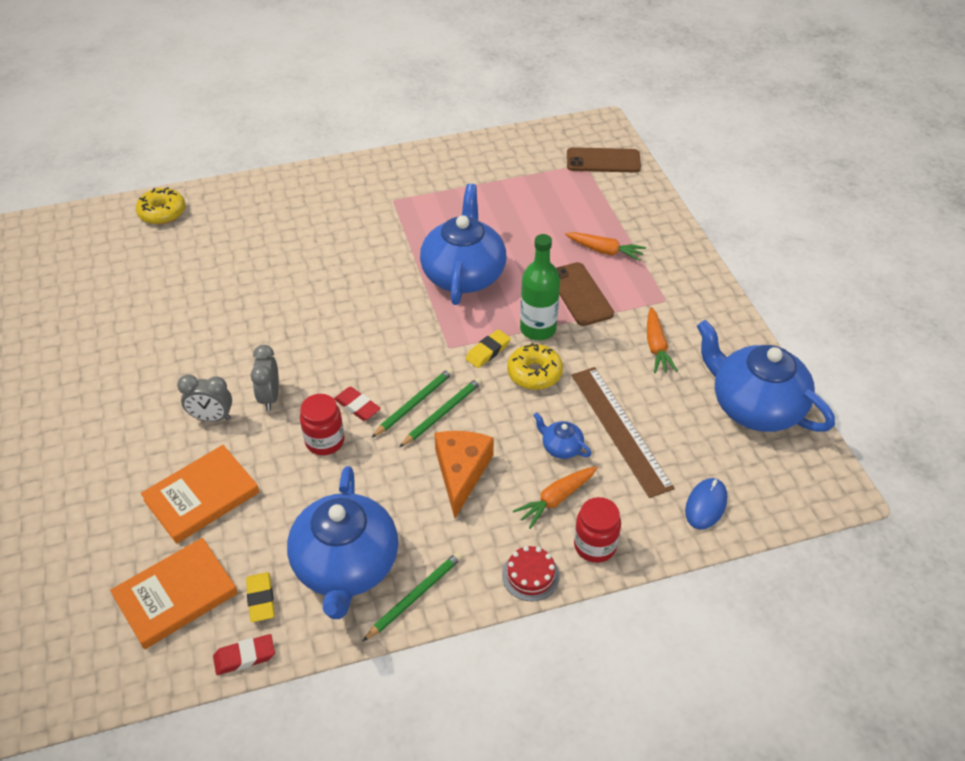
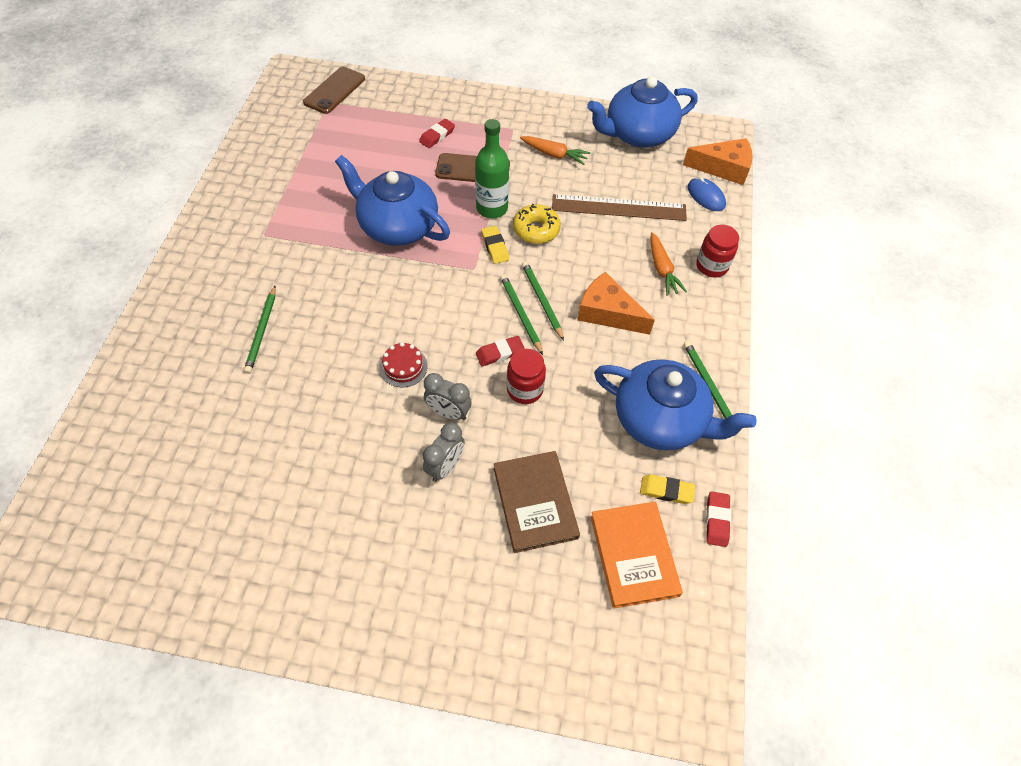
camera: 65 degrees left, 10 degrees up
(162, 213) = (113, 424): yellow donut -> none
(202, 496) = (535, 503): orange book -> brown book
(290, 246) = (262, 331): none -> green pencil
(530, 575) = (720, 311): red cake -> red cake (403, 367)
(561, 447) = (616, 246): blue teapot -> none
(604, 251) = (437, 136): orange carrot -> red eraser
(771, 508) = (723, 168): none -> orange cheese

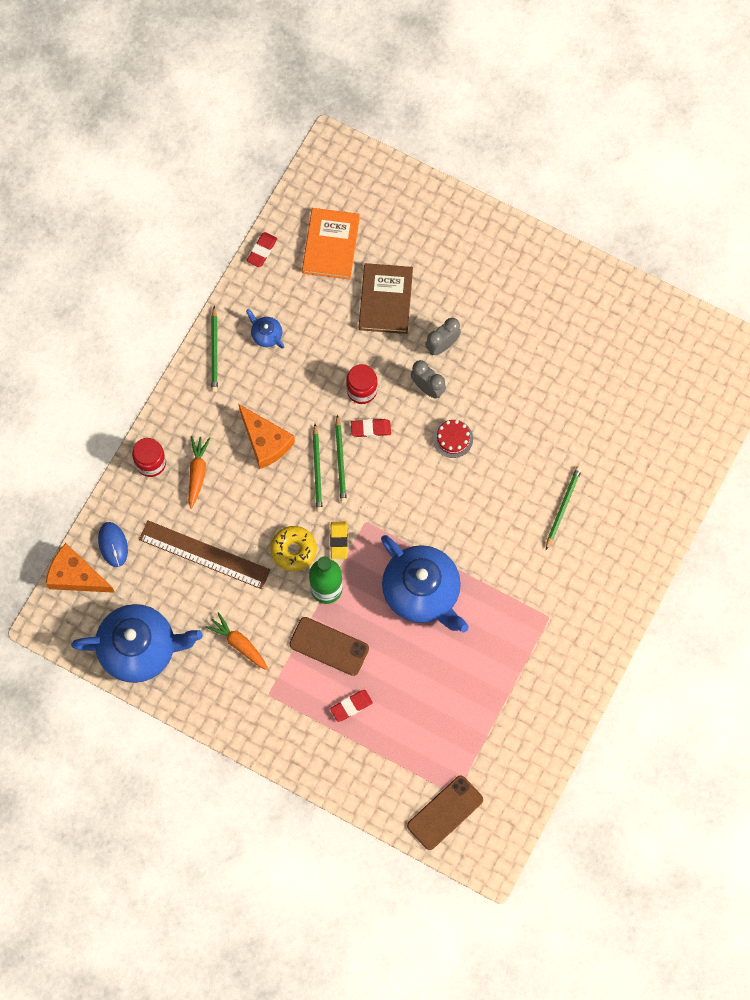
camera: 160 degrees left, 15 degrees up
(660, 420) = (266, 334): blue teapot -> blue teapot, size x0.42
(666, 491) = (288, 281): yellow eraser -> none

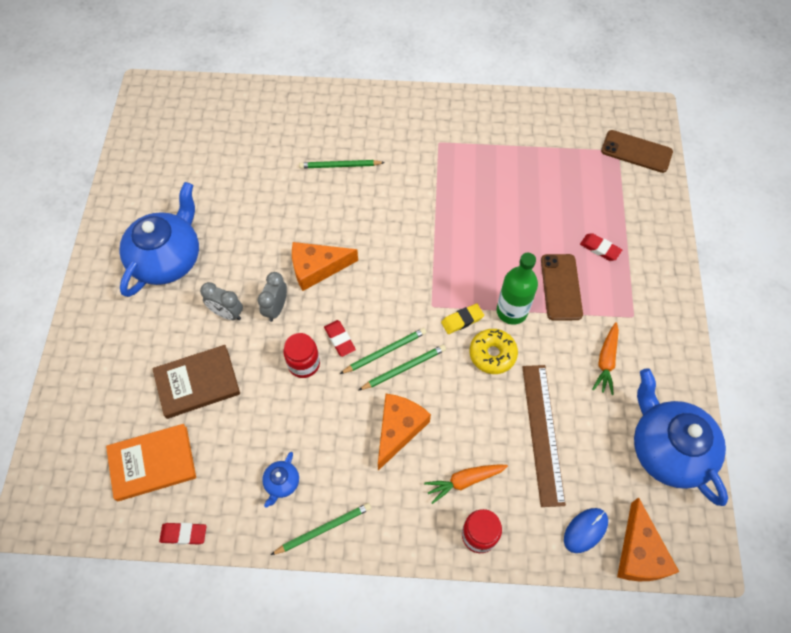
camera: 115 degrees left, 10 degrees down
(422, 592) = (470, 236): blue teapot -> blue teapot (167, 259)
(453, 438) = (317, 268): red cake -> orange cheese

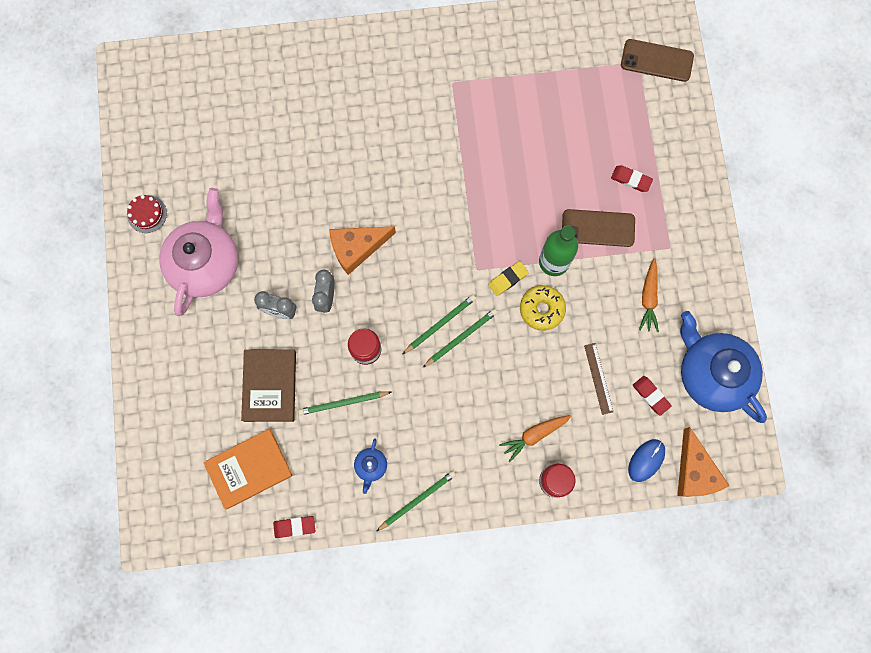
camera: 10 degrees left, 15 degrees up
(126, 208) = (147, 214): none -> red cake
(167, 259) = (205, 263): blue teapot -> pink teapot
(197, 383) = (269, 386): brown book -> brown book turned 60 degrees counterclockwise
(339, 339) = (394, 319): red eraser -> red eraser (651, 396)
(340, 166) = (355, 128): green pencil -> green pencil (343, 403)
(398, 429) = (466, 398): orange cheese -> none
(543, 433) = (598, 378): brown ruler -> brown ruler, size x0.53
(561, 287) = (598, 228): brown phone -> brown phone turned 75 degrees counterclockwise

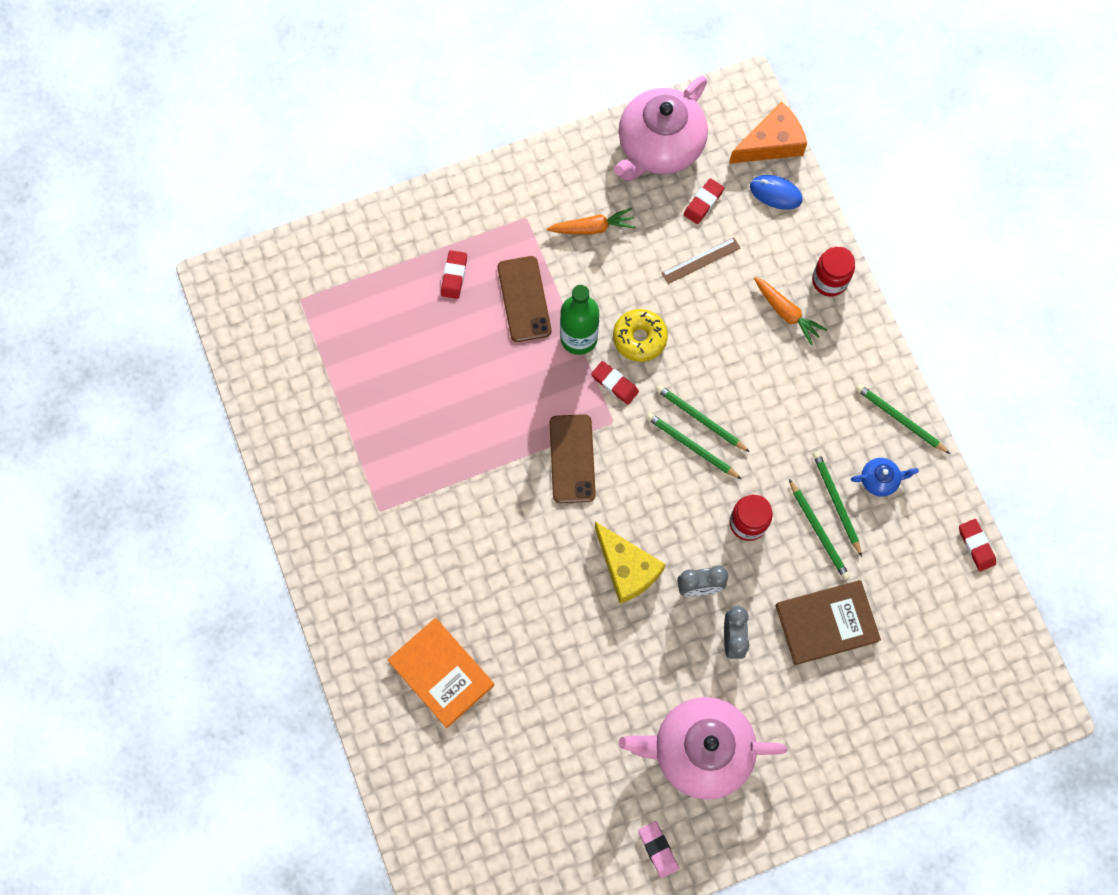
camera: 105 degrees left, 5 degrees down
(147, 214) = (658, 849): red cake -> pink eraser
(249, 469) = (930, 618): orange book -> orange book (441, 673)
(357, 248) = (627, 568): orange cheese -> yellow cheese
(362, 424) = (836, 502): none -> green pencil
(508, 279) = (615, 384): yellow eraser -> red eraser
(657, 60) = (293, 279): brown phone -> brown phone (572, 458)
(712, 374) = (659, 146): blue teapot -> pink teapot

